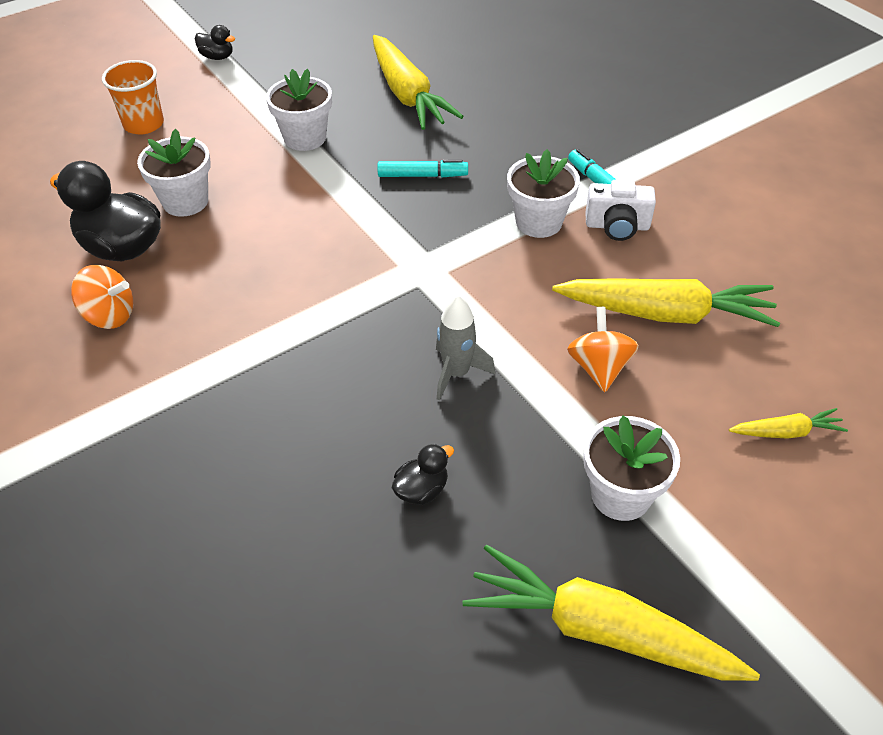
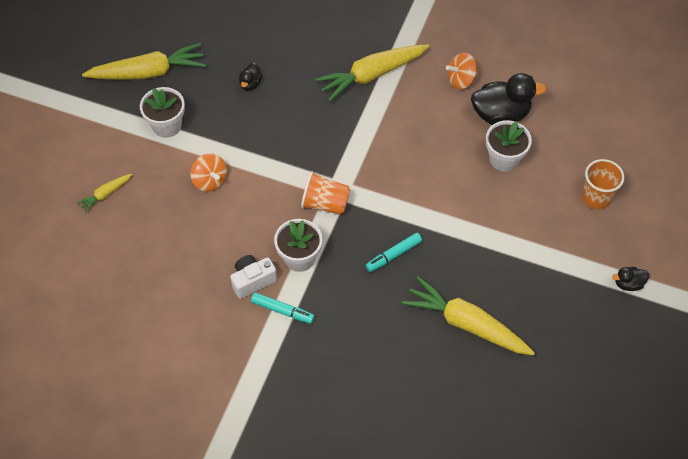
camera: 145 degrees right, 10 degrees up
(305, 138) = (491, 244): white flower pot -> none
(455, 261) = (325, 203): none -> orange cup
(456, 373) = (275, 141): grey rocket -> none
(666, 313) = (193, 232): yellow carrot -> yellow carrot (371, 75)

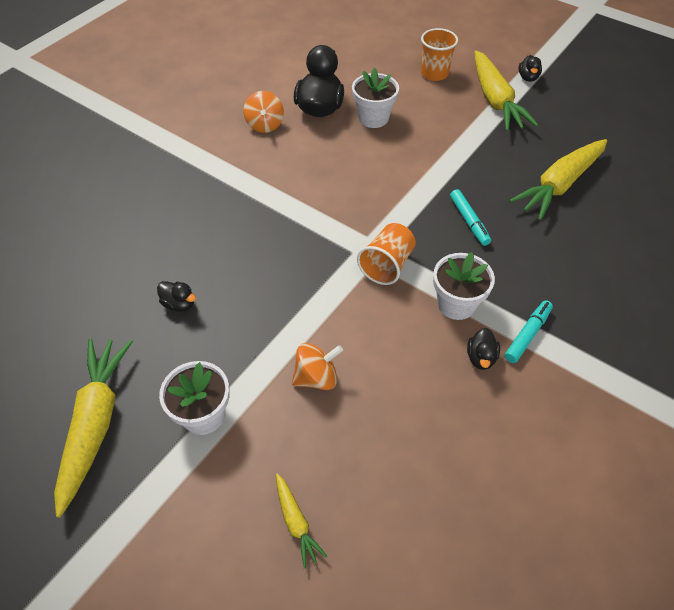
camera: 75 degrees left, 5 degrees down
(252, 281) = (481, 357): white camera -> black duck
(371, 75) = (224, 189): yellow carrot -> yellow carrot (495, 100)

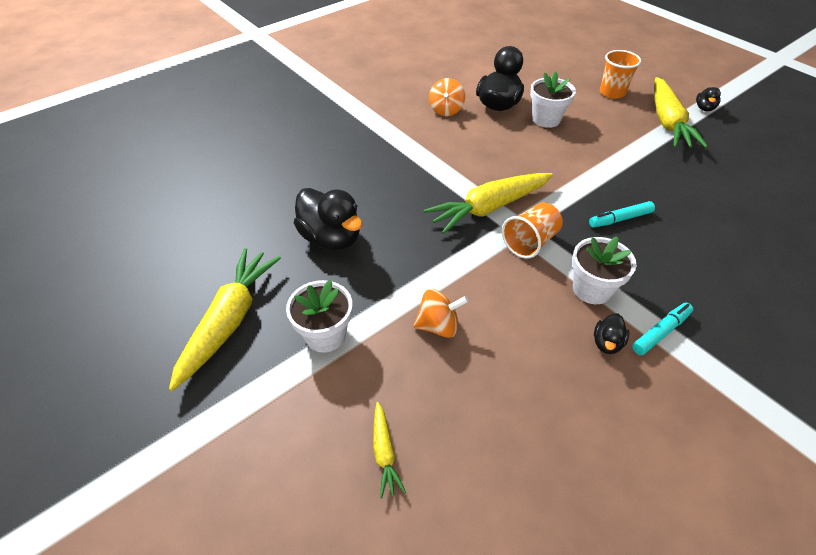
camera: 15 degrees right, 5 degrees down
(179, 304) = (331, 238): black duck -> black duck, size x2.07
(469, 221) = (620, 219): turquoise marker -> turquoise marker turned 75 degrees clockwise
(559, 185) = (720, 204): yellow carrot -> yellow carrot (489, 208)

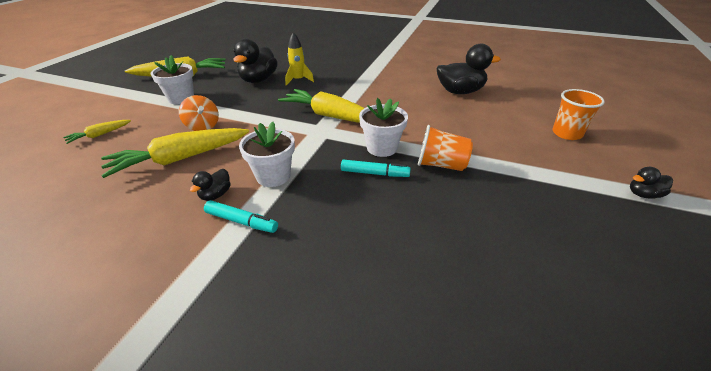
camera: 60 degrees right, 10 degrees down
(366, 202) = (298, 80): none -> yellow rocket
(446, 110) = (423, 77): orange spinning top -> none
(530, 242) = (307, 139): orange cup -> orange cup (441, 165)
(546, 119) = (470, 113): white flower pot -> white flower pot (381, 148)
(607, 343) = (216, 195): black duck -> black duck turned 60 degrees counterclockwise
(620, 219) = (374, 173): turquoise marker -> turquoise marker turned 150 degrees clockwise
(667, 122) = (570, 174): yellow carrot -> yellow carrot (180, 159)

